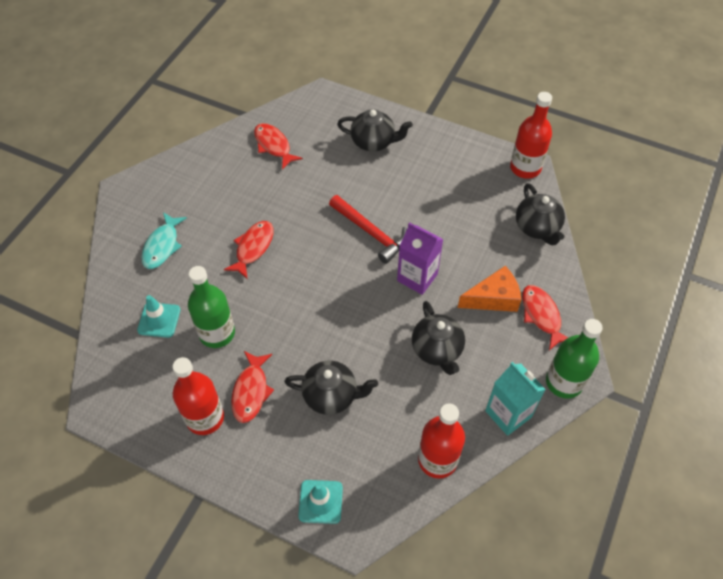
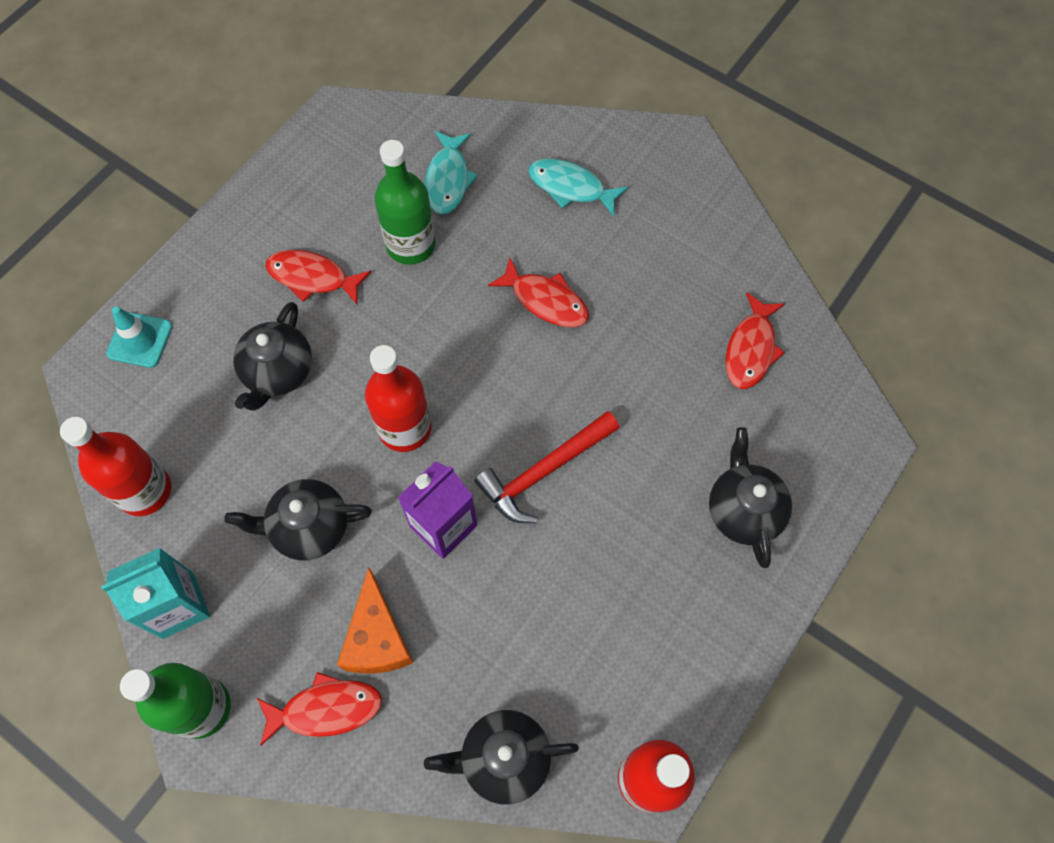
camera: 100 degrees right, 10 degrees up
(159, 320) = (448, 180): turquoise traffic cone -> turquoise fish
(205, 418) = (291, 224): red bottle -> red bottle (405, 428)
(273, 145) = (750, 349): red fish -> red fish turned 135 degrees clockwise
(373, 142) = (743, 510): black teapot -> black teapot turned 150 degrees clockwise

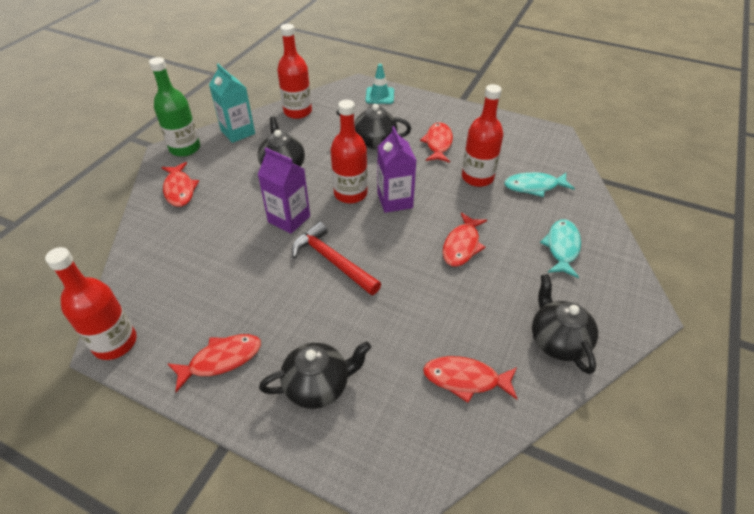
camera: 80 degrees right, 20 degrees down
(377, 638) = (219, 202): orange cheese -> none
(411, 245) = (477, 177): green bottle -> red bottle
(436, 367) = (395, 201): none -> purple carton
(504, 758) = (141, 266): black teapot -> black teapot (557, 341)
(693, 628) = (221, 360): none -> red fish

